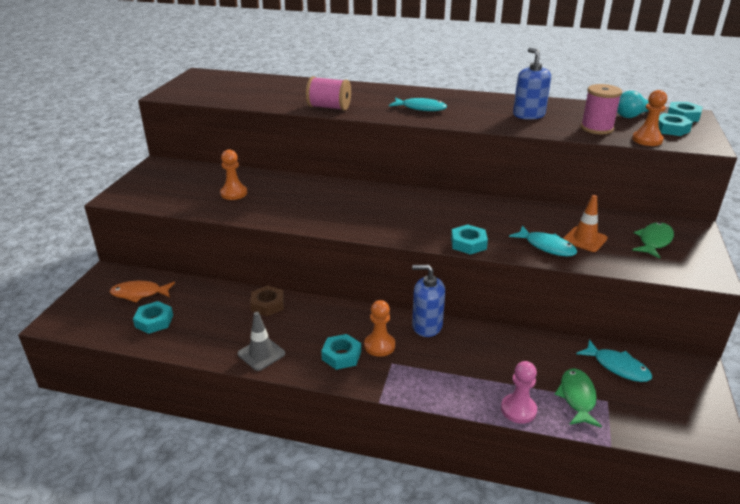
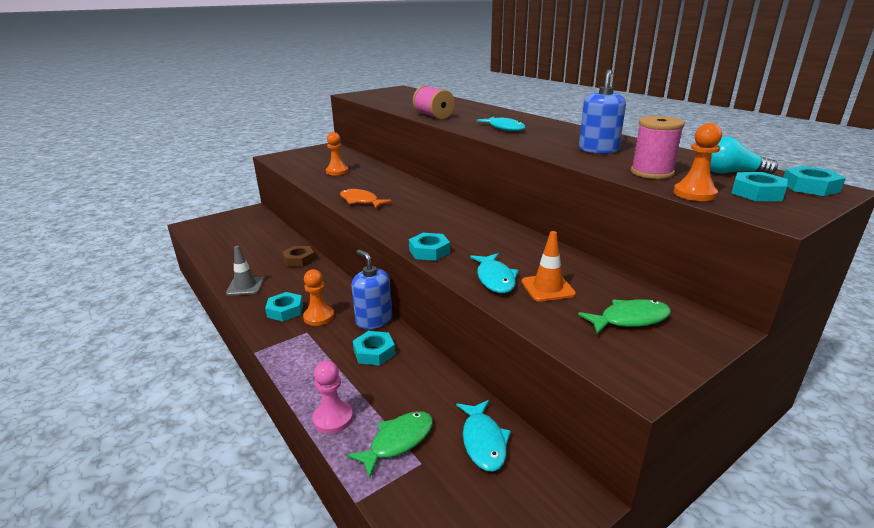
camera: 40 degrees right, 5 degrees down
(139, 293) = (248, 226): orange fish -> orange fish (361, 201)
(154, 321) = (229, 243): turquoise nut -> turquoise nut (374, 352)

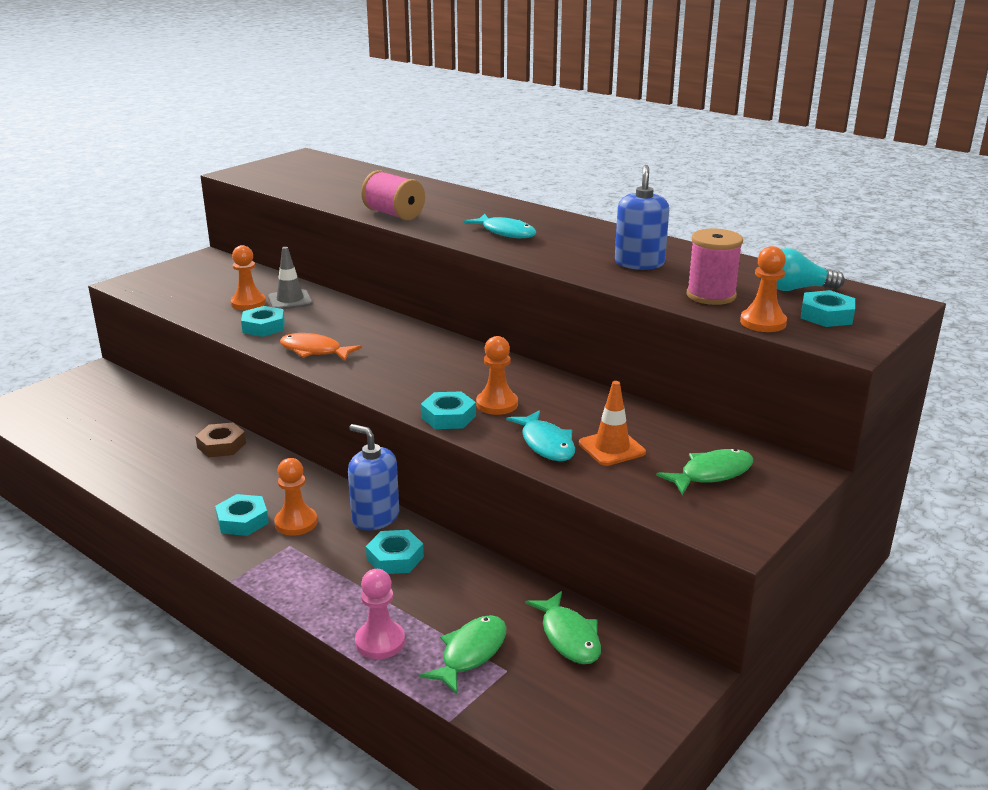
camera: 15 degrees left, 0 degrees up
(245, 286) = (161, 494): grey traffic cone -> grey traffic cone (290, 300)
(469, 246) = (497, 404): none -> orange pawn
(483, 441) = (568, 636): turquoise fish -> green fish
(810, 187) = (878, 303): turquoise nut -> turquoise nut (263, 327)

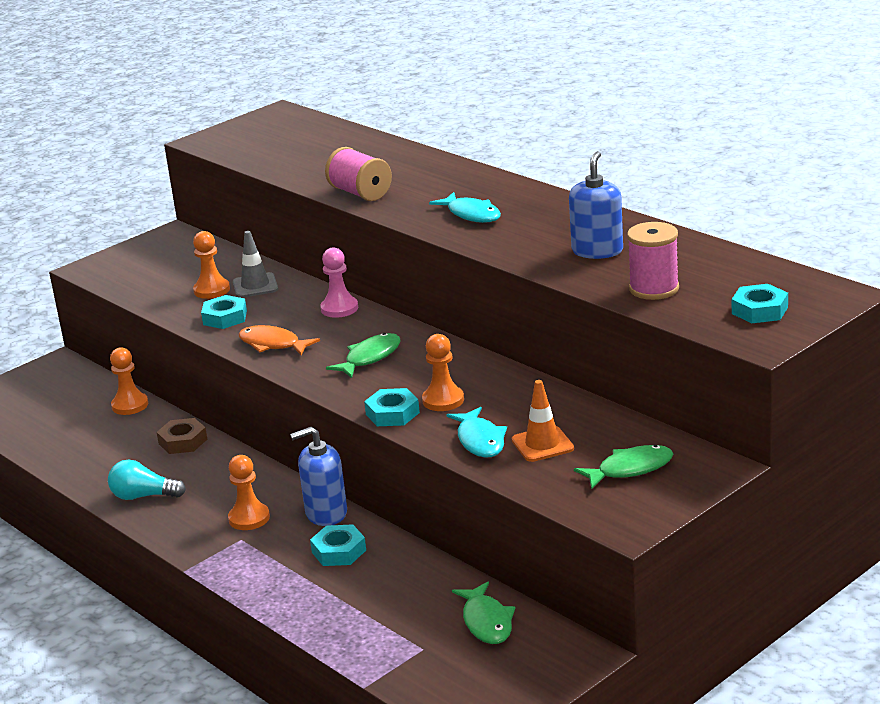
camera: 10 degrees right, 0 degrees up
(242, 521) = (198, 516): turquoise nut -> none
(375, 517) = (326, 513): blue soap dispenser -> blue soap dispenser turned 60 degrees counterclockwise
(380, 642) = (313, 624): pink pawn -> pink pawn (339, 308)
(470, 653) = (393, 634): green fish -> green fish (370, 358)
(763, 322) = (691, 319): orange pawn -> orange pawn (130, 405)
(796, 289) = (746, 279): turquoise light bulb -> turquoise light bulb (143, 496)

